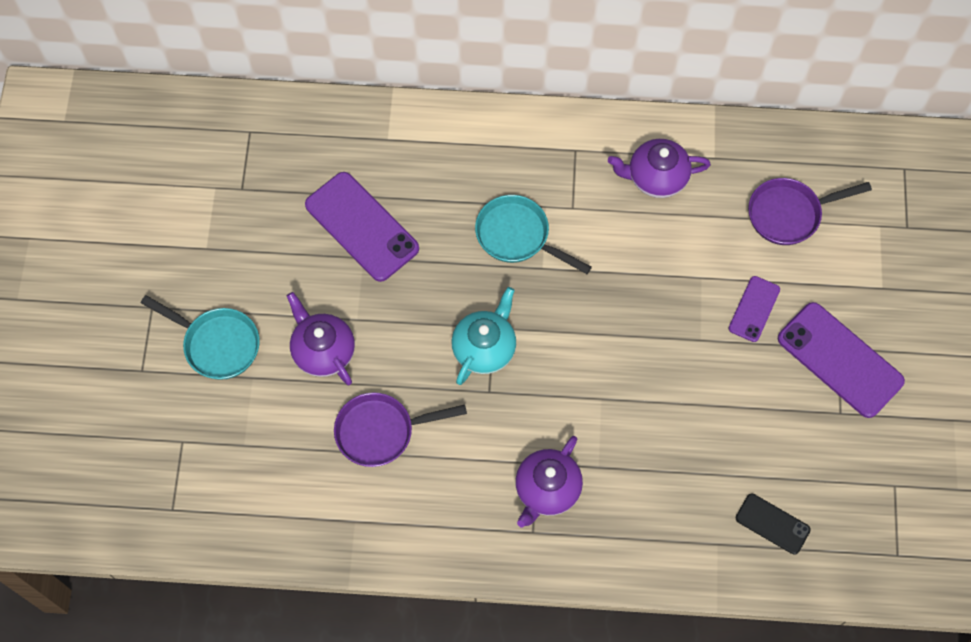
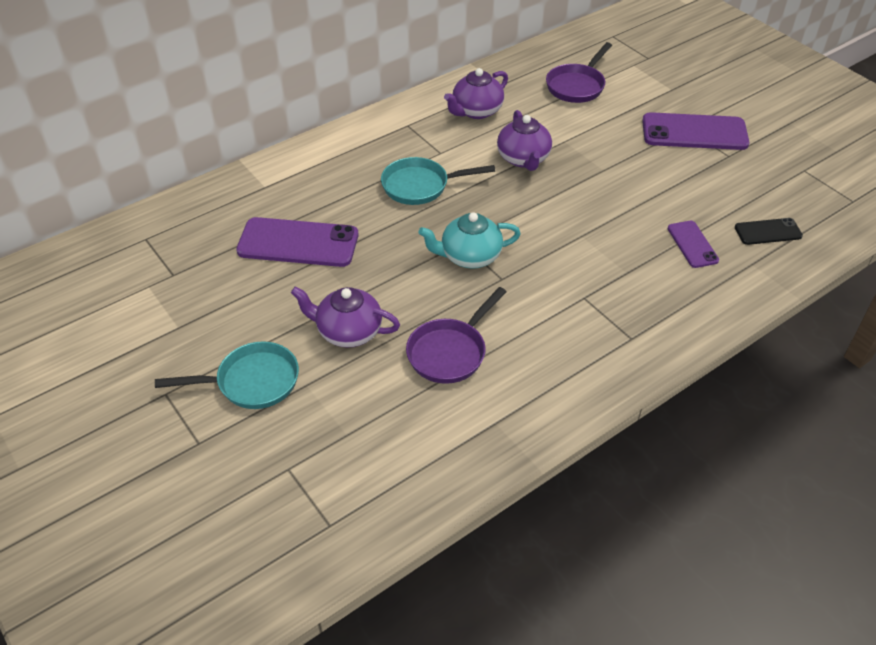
camera: 40 degrees left, 20 degrees down
(484, 348) = (469, 257): turquoise teapot -> turquoise teapot turned 90 degrees counterclockwise
(547, 490) = (610, 307): purple teapot -> purple teapot (523, 159)
(754, 309) = (615, 137): purple phone -> purple phone (692, 244)

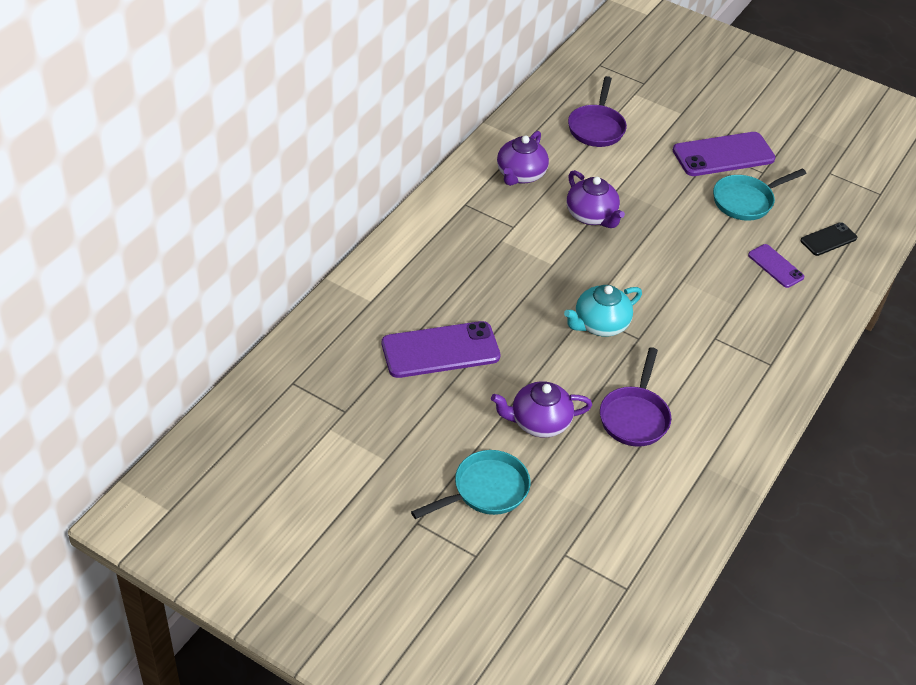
camera: 25 degrees left, 0 degrees up
(420, 186) = (516, 265): turquoise pan -> turquoise pan (746, 201)

